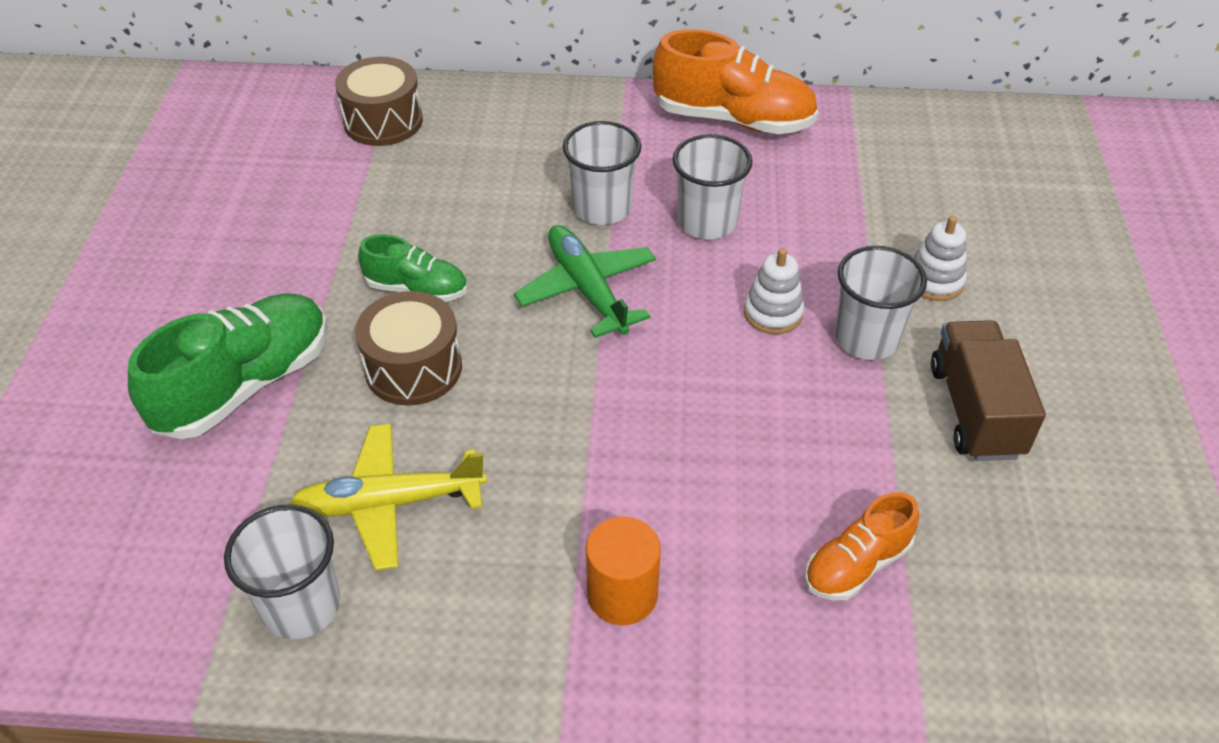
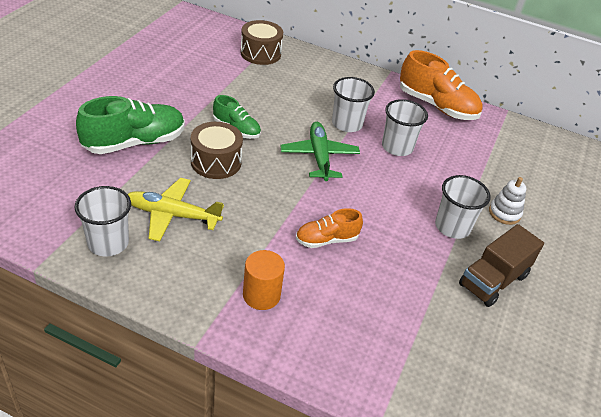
camera: 15 degrees right, 5 degrees down
(773, 313) = (408, 199): white stacking toy -> none
(856, 564) = (389, 327): orange shoe -> orange shoe (326, 240)
(975, 411) = (493, 280): brown truck -> brown truck turned 150 degrees counterclockwise

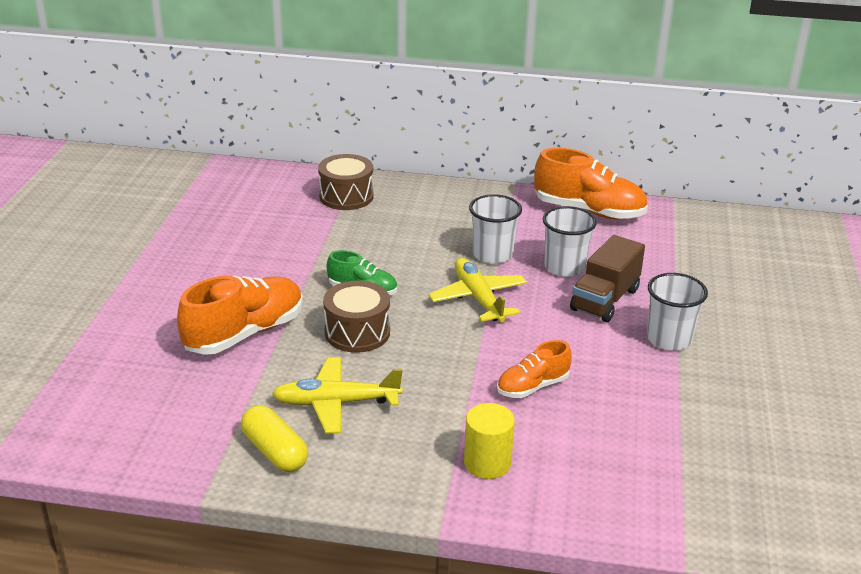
camera: 10 degrees left, 10 degrees down
(108, 243) = (275, 452): white cup -> yellow capsule
(134, 143) = (245, 333): green shoe -> orange shoe
(261, 295) = (487, 463): orange cylinder -> yellow cylinder
(319, 157) = (478, 299): green plane -> yellow plane
(493, 280) = (740, 384): brown truck -> brown truck (605, 300)
(504, 213) = (720, 311): white stacking toy -> none

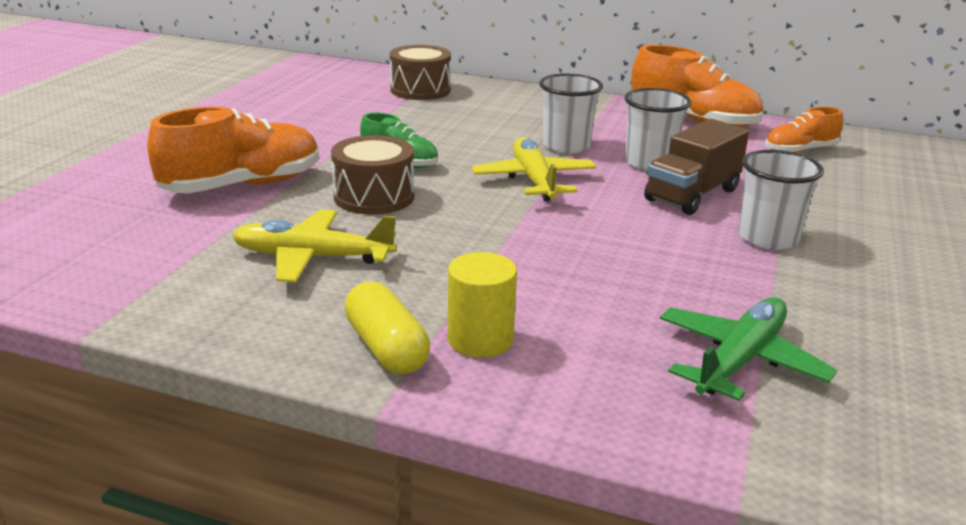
camera: 10 degrees right, 5 degrees down
(275, 452) = (208, 297): yellow capsule -> yellow capsule (386, 348)
(532, 386) = (572, 267): orange shoe -> orange shoe (800, 151)
(667, 457) = (739, 361): none -> green plane

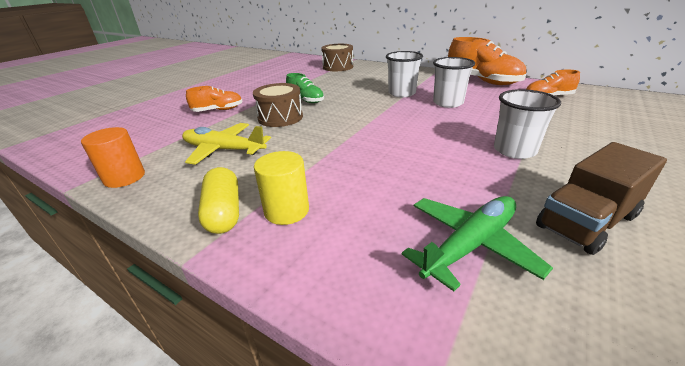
camera: 15 degrees right, 5 degrees up
(171, 311) = (124, 177): none -> orange cylinder
(242, 186) = (218, 110): orange shoe -> orange shoe, size x0.57
(534, 181) = (374, 111): yellow plane -> none
(692, 195) = (469, 121): brown truck -> brown truck (586, 221)

